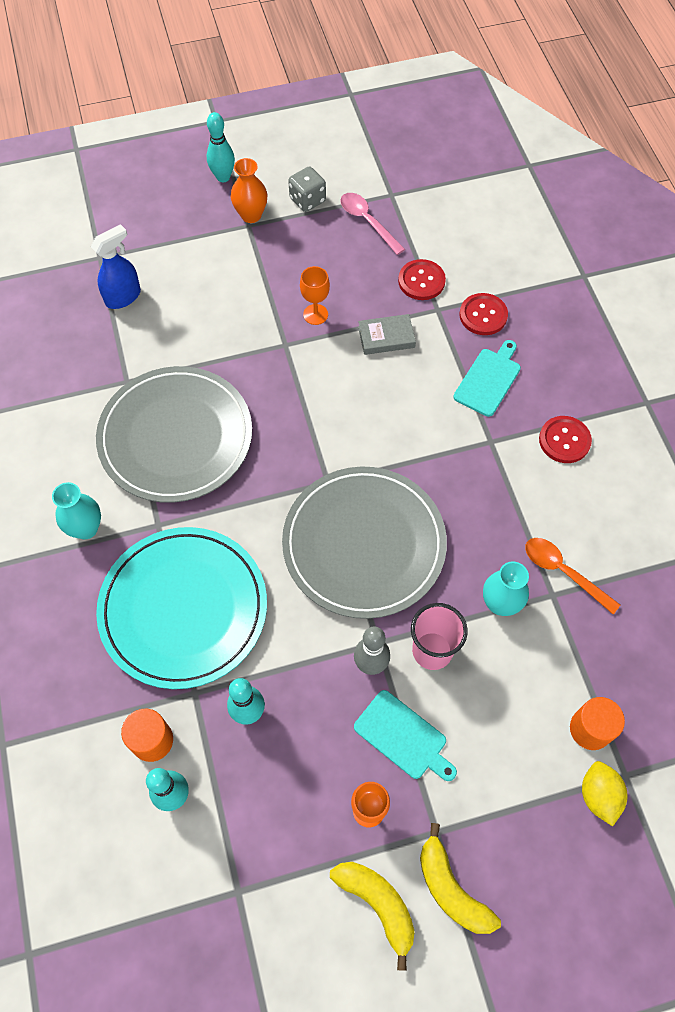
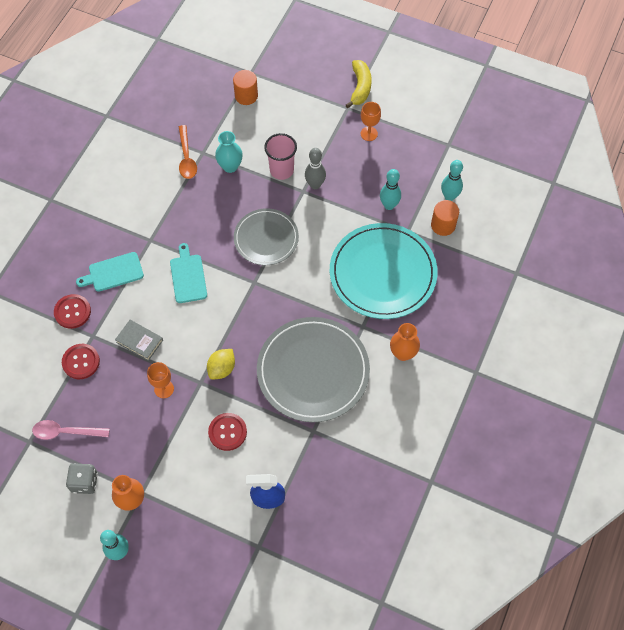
camera: 140 degrees left, 0 degrees up
(86, 528) = (403, 353): turquoise vase -> orange vase
(364, 544) = (266, 238): grey plate -> grey plate, size x0.61
(367, 222) = (66, 432): pink spoon -> pink spoon turned 90 degrees clockwise
(378, 904) = (394, 102): yellow banana -> none
(403, 737) = (328, 148): turquoise cutting board -> turquoise cutting board (188, 276)
(564, 440) = (114, 213): red button -> red button (227, 432)
(599, 795) = (269, 74): yellow lemon -> yellow lemon (222, 369)

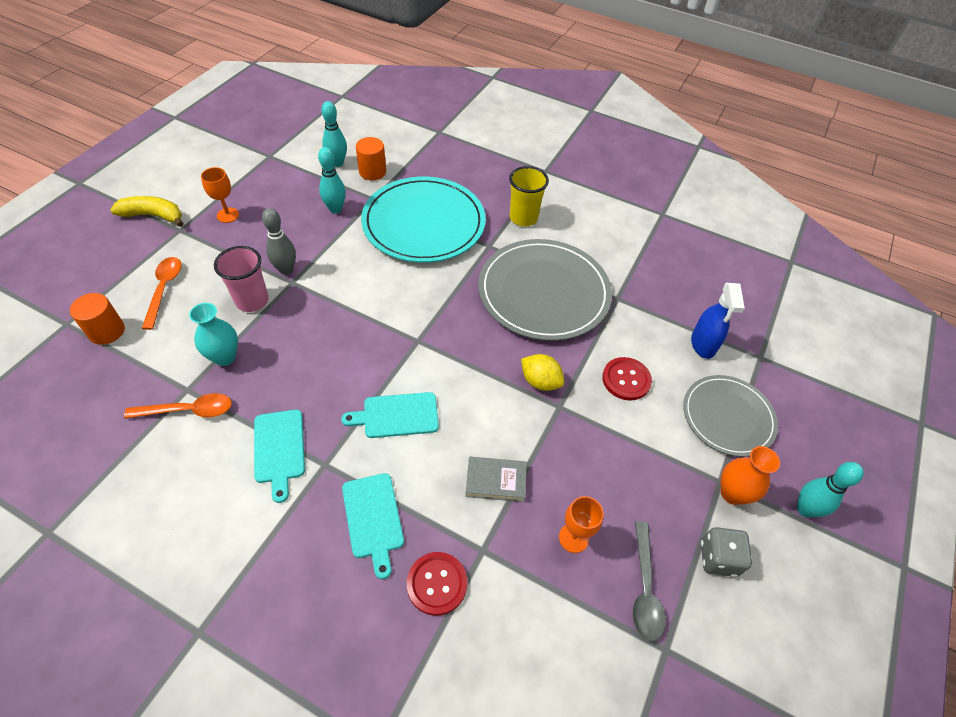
camera: 90 degrees left, 10 degrees down
(66, 432) = (644, 588): pink spoon -> grey spoon
(81, 362) = (527, 567): red button -> none
(139, 341) = (495, 481): grey book -> grey book turned 60 degrees clockwise
(160, 213) = (279, 449): none -> turquoise cutting board
(164, 389) = (570, 450): orange goblet -> orange goblet (573, 538)
(266, 238) = (354, 324): grey plate -> grey plate (728, 417)
(286, 116) = (164, 289): none -> orange spoon
(403, 353) = (523, 218): orange vase -> yellow cup

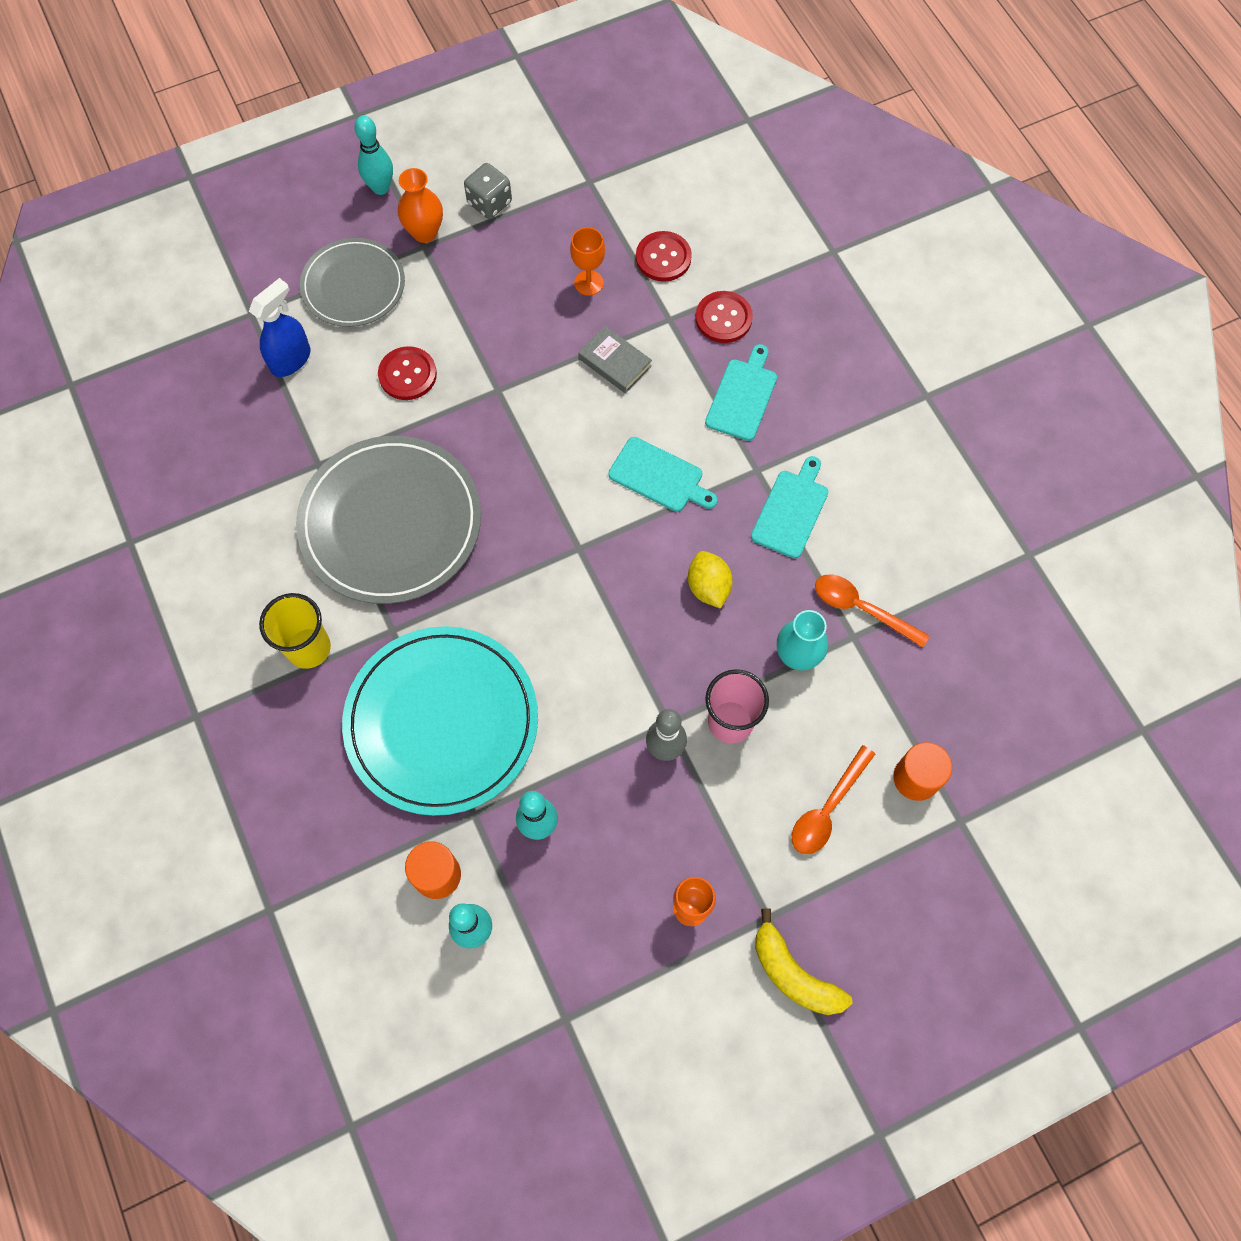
camera: 140 degrees left, 15 degrees up
(534, 611) = (663, 258): none -> red button
(540, 381) = (492, 424): yellow lemon -> yellow lemon (708, 587)
(644, 588) = (567, 220): grey spoon -> none

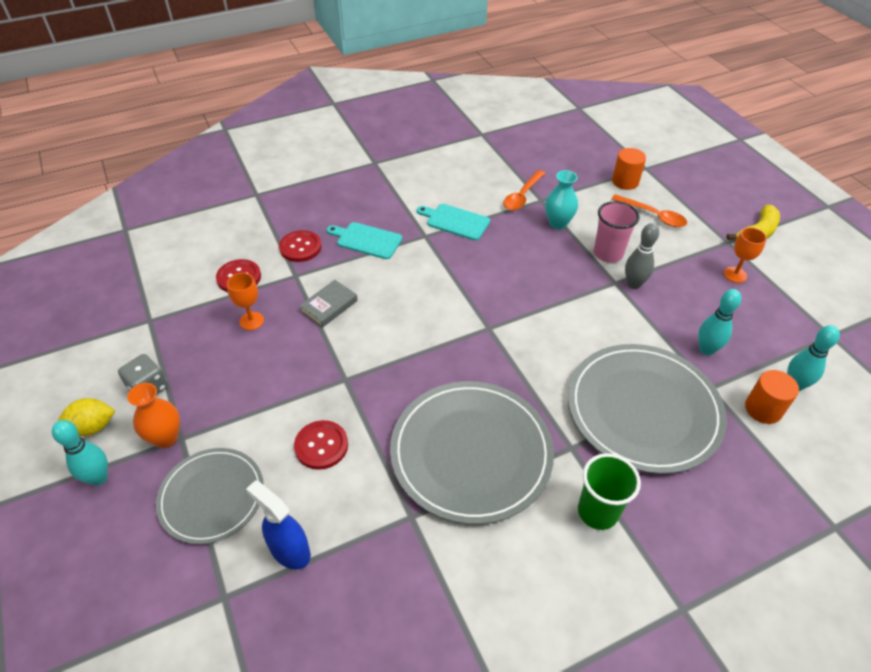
camera: 90 degrees left, 20 degrees down
(308, 648) = (597, 512): yellow cup -> green cup
(442, 722) = (643, 410): turquoise plate -> grey plate
(659, 477) = (429, 283): turquoise cutting board -> none
(708, 587) = (514, 261): yellow lemon -> yellow lemon (93, 427)

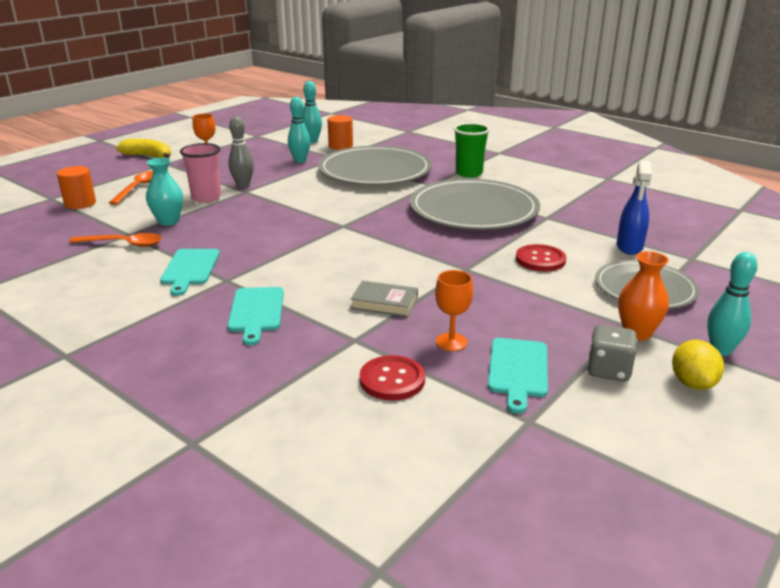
camera: 115 degrees left, 20 degrees down
(93, 427) = (692, 383): yellow lemon -> yellow lemon turned 45 degrees clockwise
(193, 339) = (518, 370): none -> turquoise cutting board
(300, 247) = (300, 353): red button -> none

